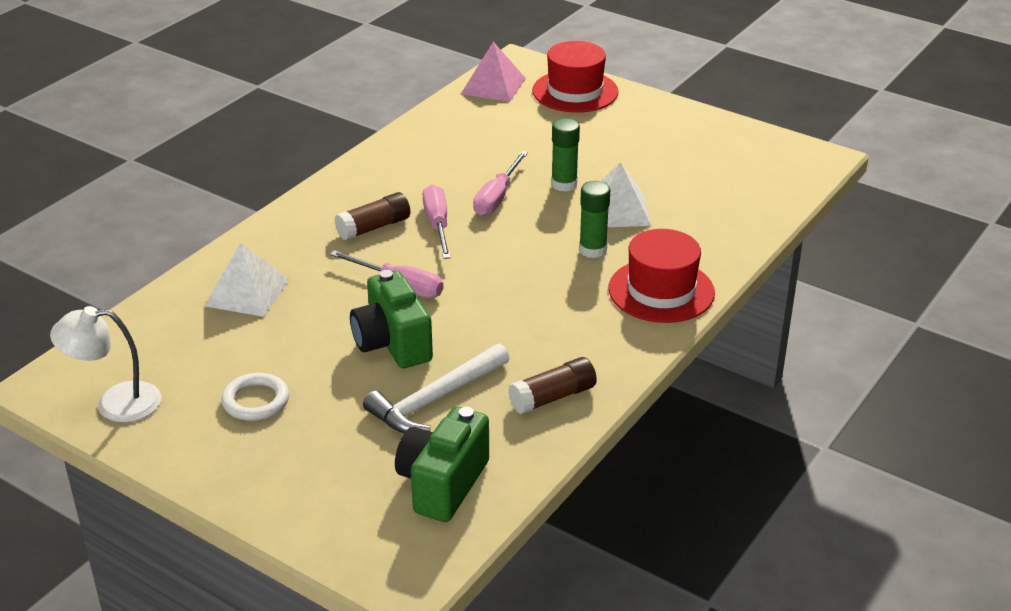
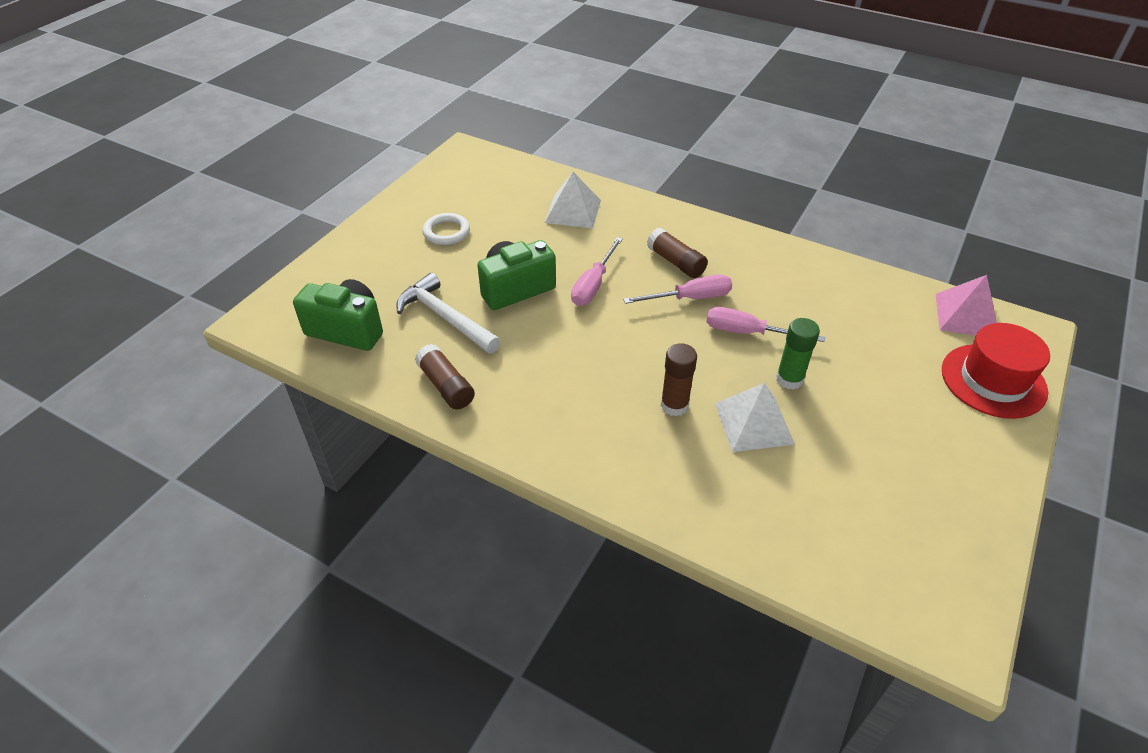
camera: 85 degrees right, 10 degrees up
(115, 403) = (446, 177): white lamp -> none
(592, 250) = (674, 405): green glue stick -> brown glue stick
(661, 291) = (613, 460): red hat -> none

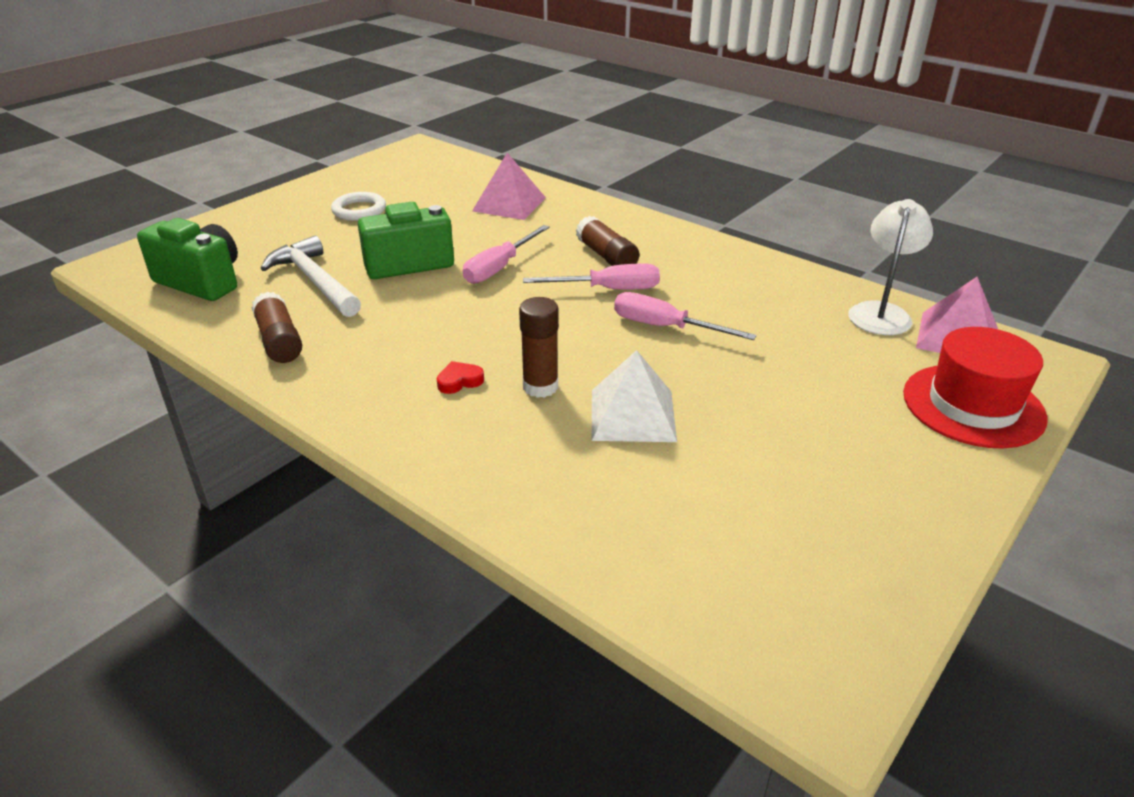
camera: 10 degrees right, 10 degrees down
(573, 211) = (509, 204): white pyramid -> pink pyramid
(609, 408) = (459, 381): none -> red heart
(789, 379) = (698, 376): green glue stick -> none
(905, 297) = (881, 312): none -> white lamp

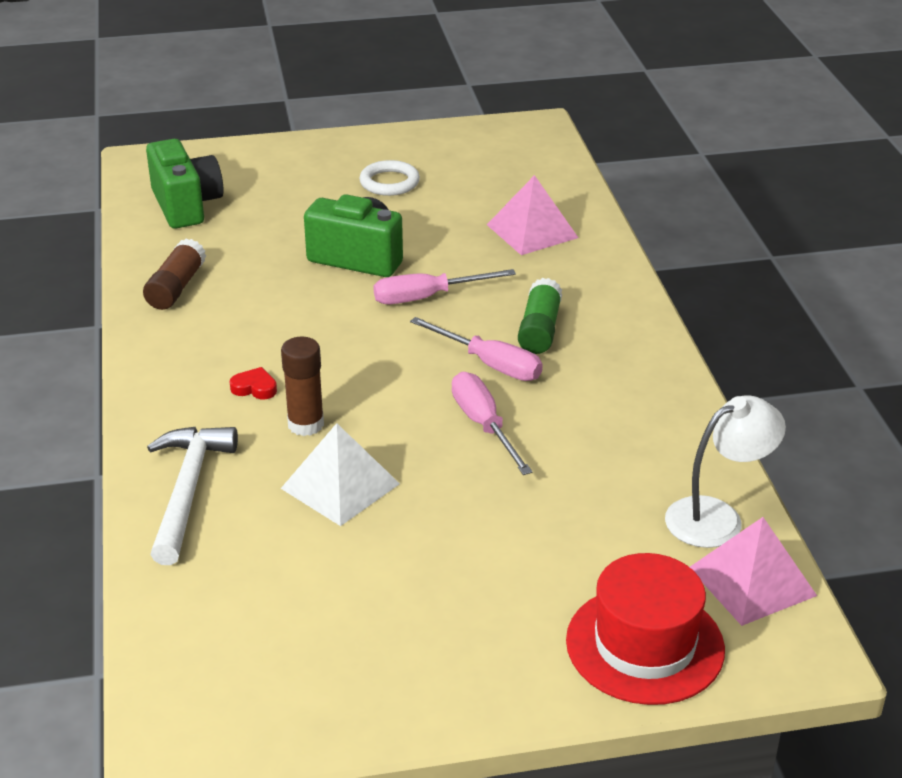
camera: 40 degrees right, 0 degrees up
(315, 281) = (266, 243): white hammer -> white hammer (188, 490)
(606, 256) = (539, 330): brown glue stick -> green glue stick

